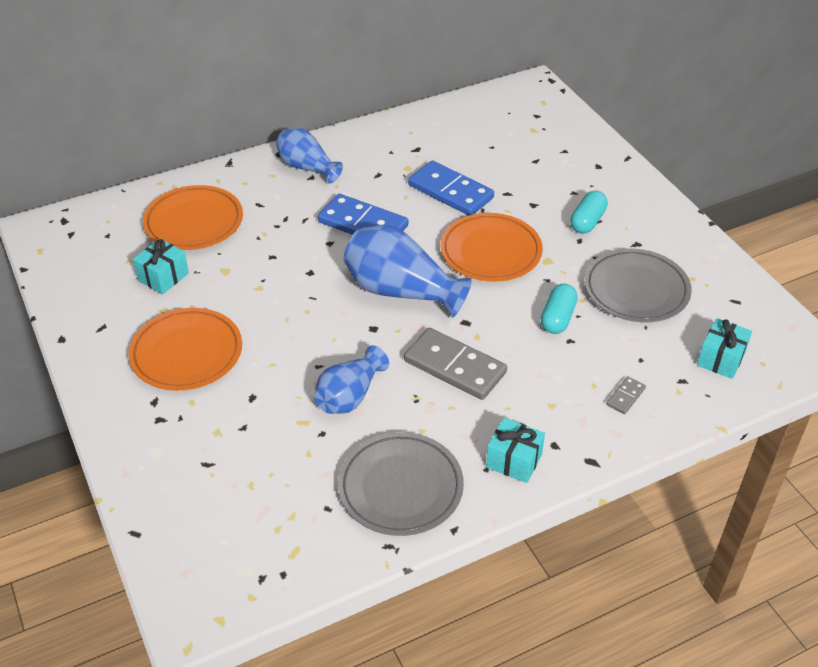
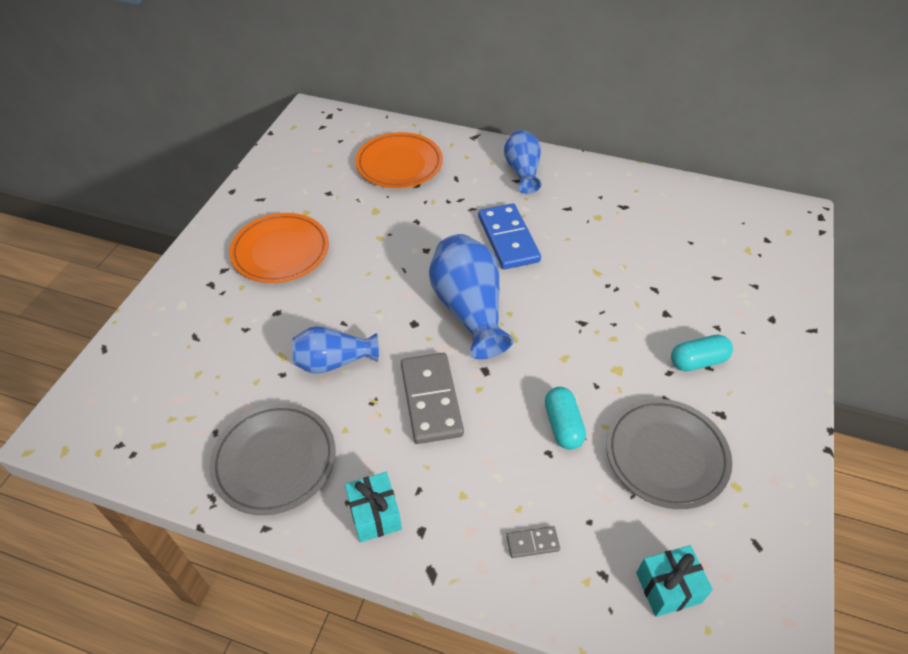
camera: 45 degrees right, 5 degrees up
(163, 277) = (334, 190): turquoise gift -> none
(450, 192) = (608, 257): blue domino -> none
(490, 252) = (578, 328): orange plate -> none
(558, 318) = (563, 425): turquoise capsule -> turquoise capsule turned 75 degrees counterclockwise

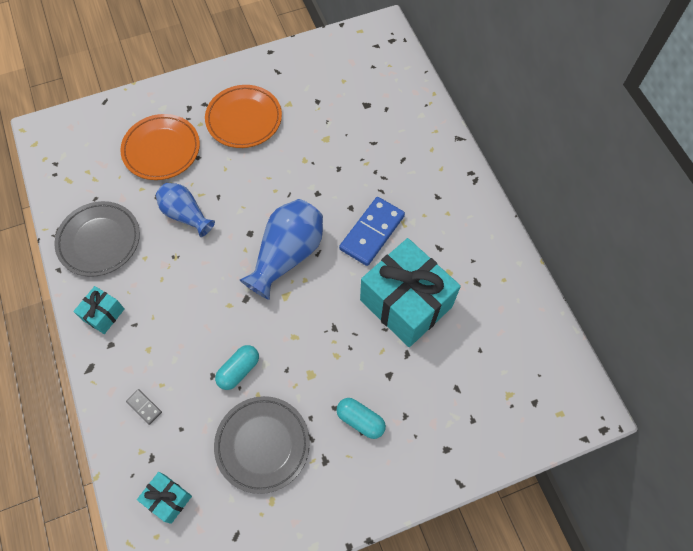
camera: 50 degrees right, 15 degrees up
(399, 165) = (383, 117): orange plate -> orange plate (161, 150)
(431, 400) = (200, 285): grey domino -> none
(522, 171) = (450, 194): blue vase -> none
(602, 260) = (406, 303): none -> turquoise gift

